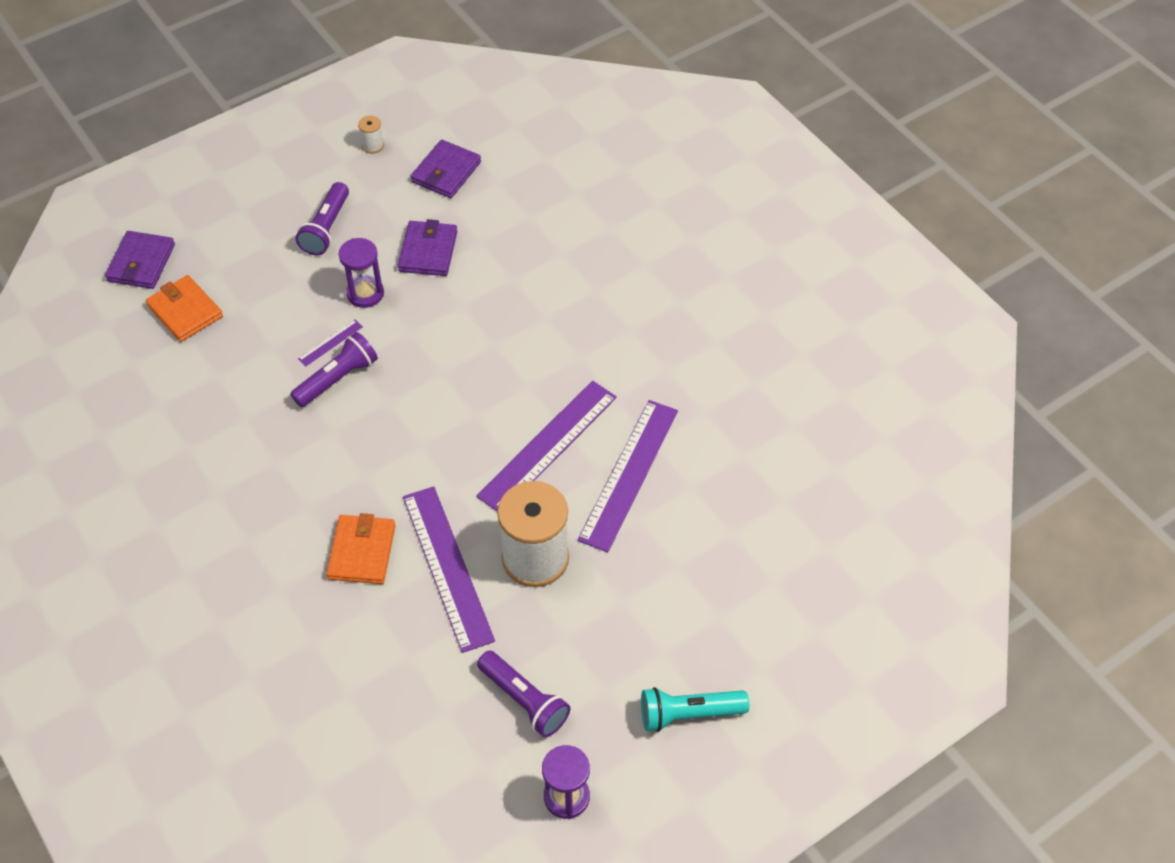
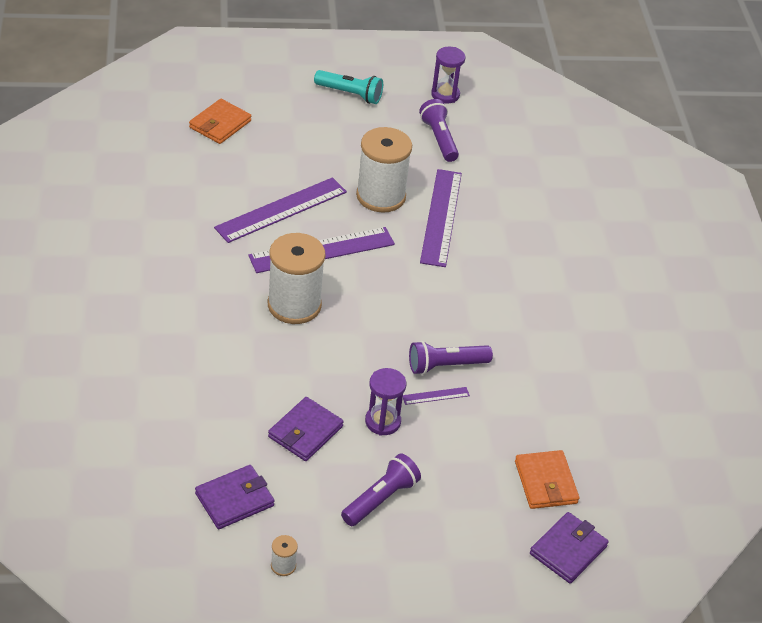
camera: 155 degrees left, 10 degrees down
(362, 552) = (492, 250): orange wallet -> orange wallet (220, 124)
(528, 366) = (294, 305): none -> white spool

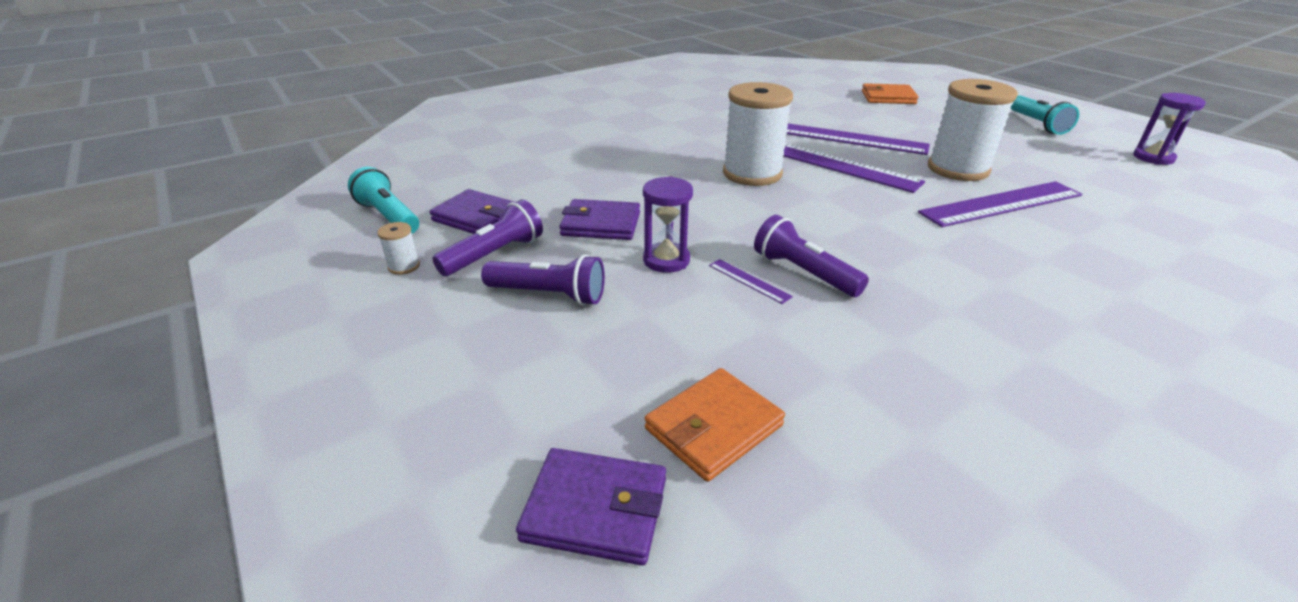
camera: 65 degrees right, 10 degrees down
(186, 555) = (388, 216): none -> turquoise flashlight
(439, 139) = (1094, 172): purple flashlight -> purple flashlight (494, 254)

